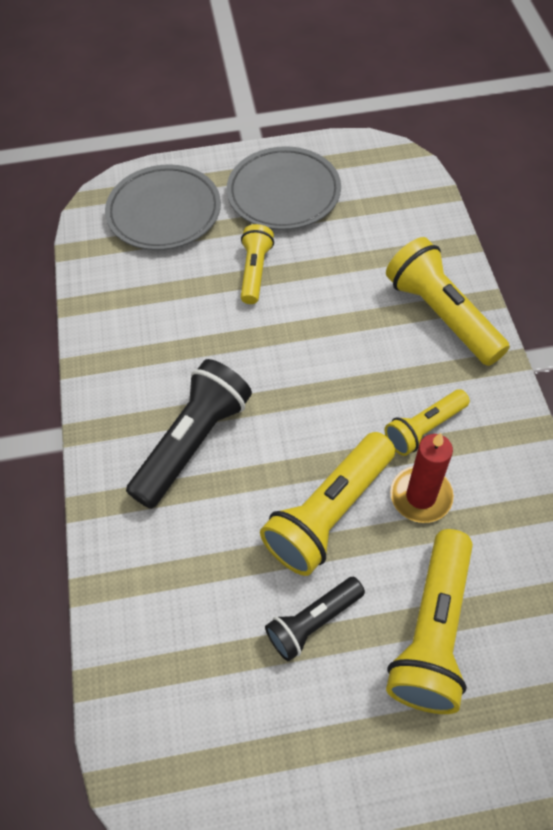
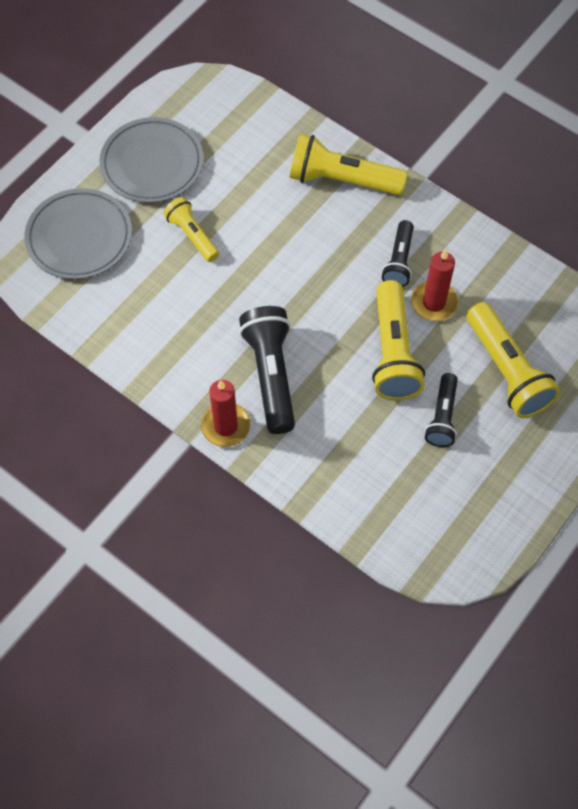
camera: 45 degrees left, 5 degrees up
(105, 457) = (226, 426): none -> red candle
(424, 428) = (399, 261): yellow flashlight -> black flashlight

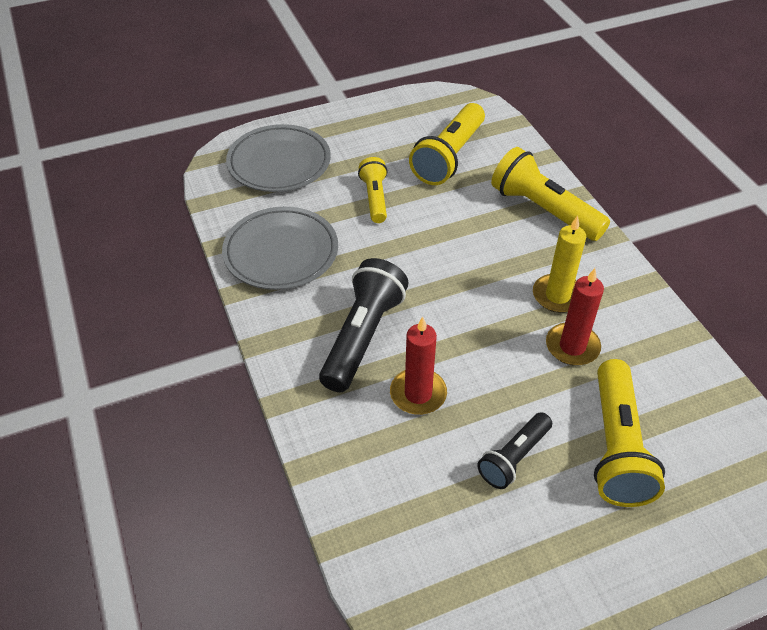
camera: 30 degrees right, 15 degrees down
(152, 164) = (380, 137): grey plate -> grey plate (281, 252)
(226, 426) = (287, 360): red candle -> red candle (418, 394)
(393, 352) = (499, 372): yellow flashlight -> yellow flashlight (448, 157)
(399, 261) = (557, 296): black flashlight -> yellow candle

